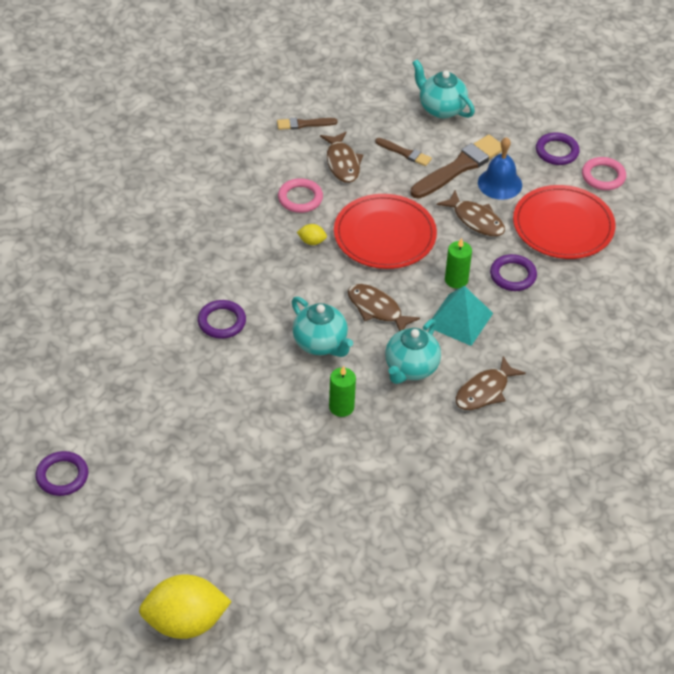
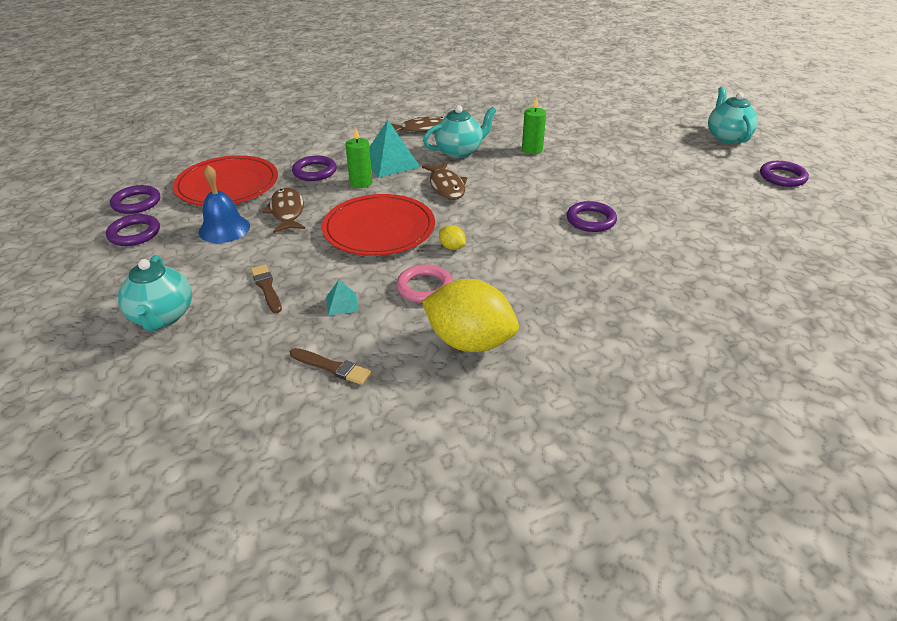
camera: 145 degrees left, 10 degrees down
(185, 623) = (709, 105): yellow lemon -> yellow lemon (469, 342)
(320, 344) = (515, 182): turquoise teapot -> turquoise teapot (727, 137)
(342, 163) = (342, 304): brown fish -> turquoise pyramid
(459, 167) = (236, 255): brown brush -> none
(603, 176) = (136, 203): pink ring -> purple ring

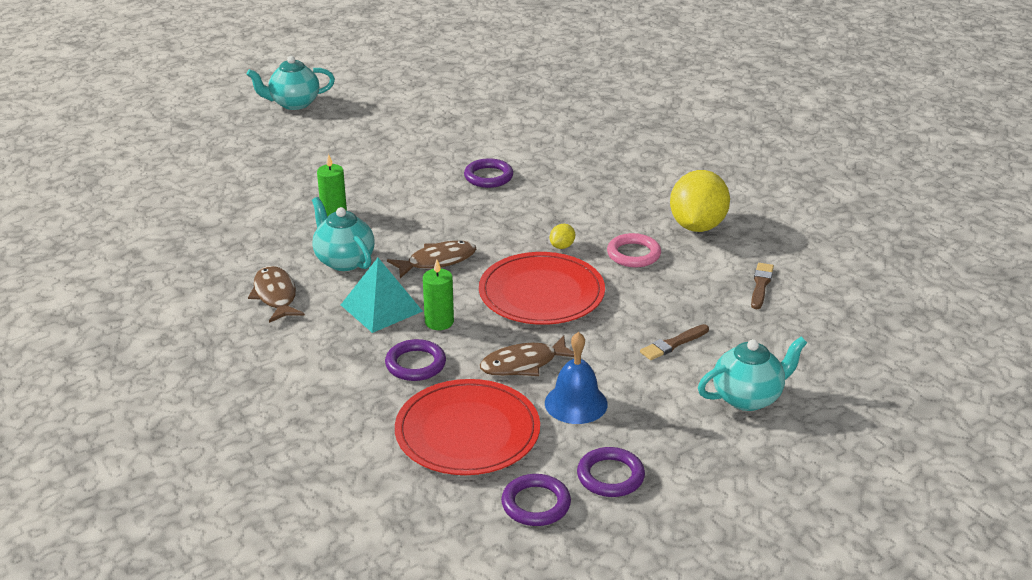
camera: 100 degrees left, 5 degrees down
(342, 304) = (678, 295): turquoise pyramid -> none
(782, 177) = (382, 86): purple ring -> none

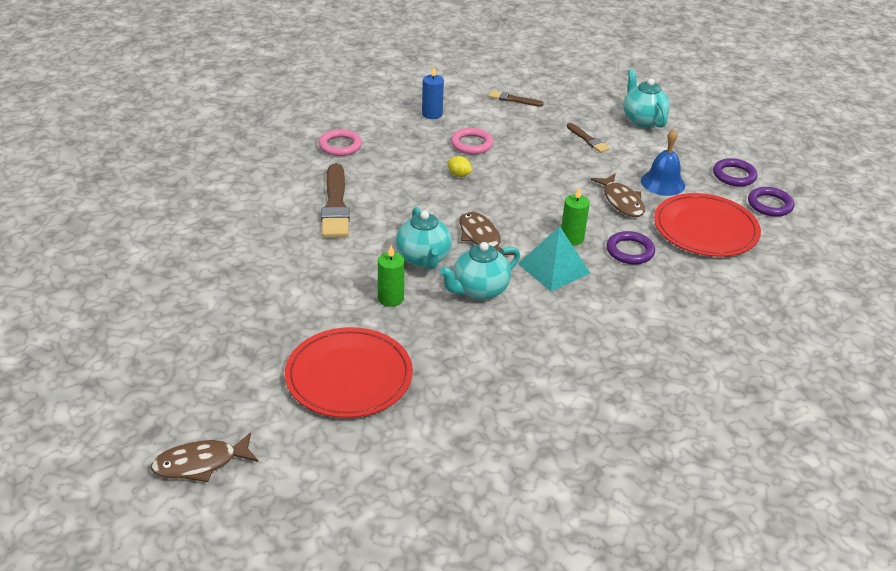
camera: 90 degrees left, 5 degrees up
(275, 296) = (538, 330): brown fish -> brown fish (200, 463)
(294, 103) = (127, 336): turquoise teapot -> turquoise teapot (423, 259)
(488, 177) = (335, 205): purple ring -> brown brush
(541, 293) = (528, 188): red plate -> red plate (349, 376)
(605, 173) = (340, 146): none -> pink ring
(697, 226) = (432, 114): yellow lemon -> blue candle

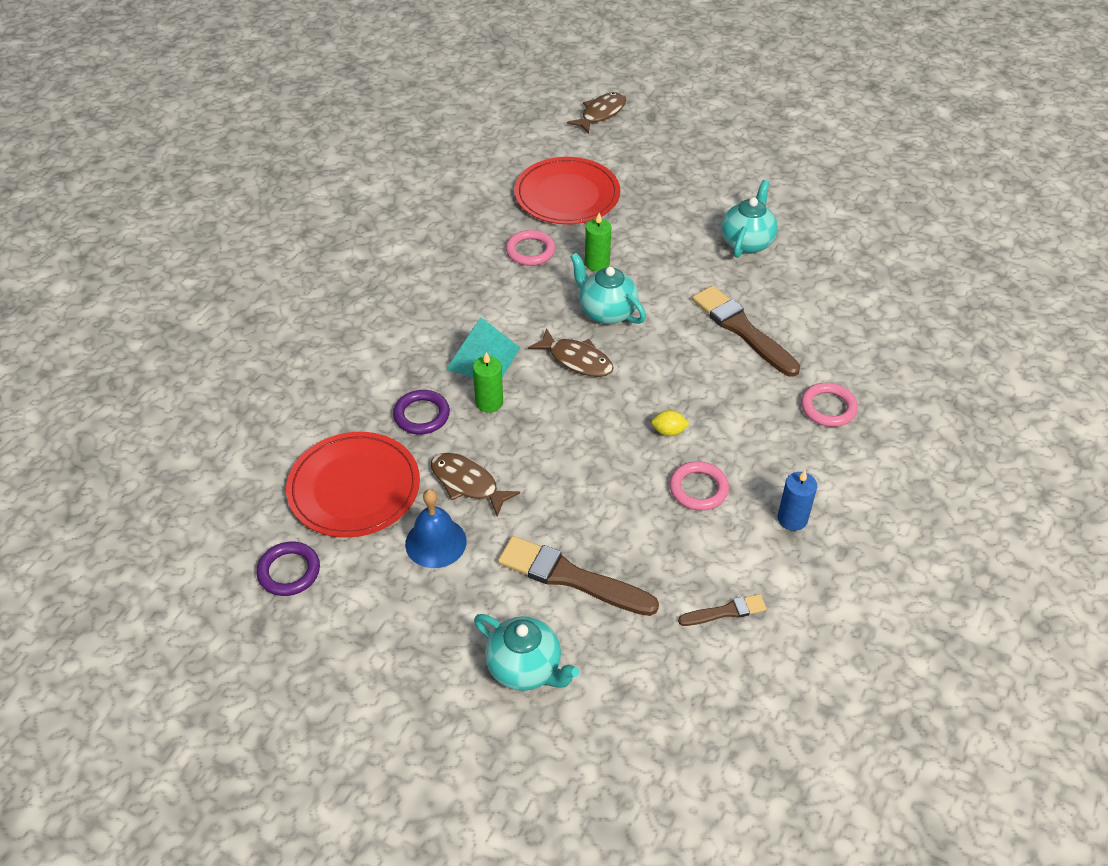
camera: 150 degrees right, 10 degrees up
(439, 336) = (530, 251): none -> pink ring
(479, 290) = (532, 304): turquoise teapot -> turquoise teapot (747, 242)
(588, 140) = (571, 577): brown brush -> brown brush, size x1.90
(734, 175) = (351, 607): purple ring -> none

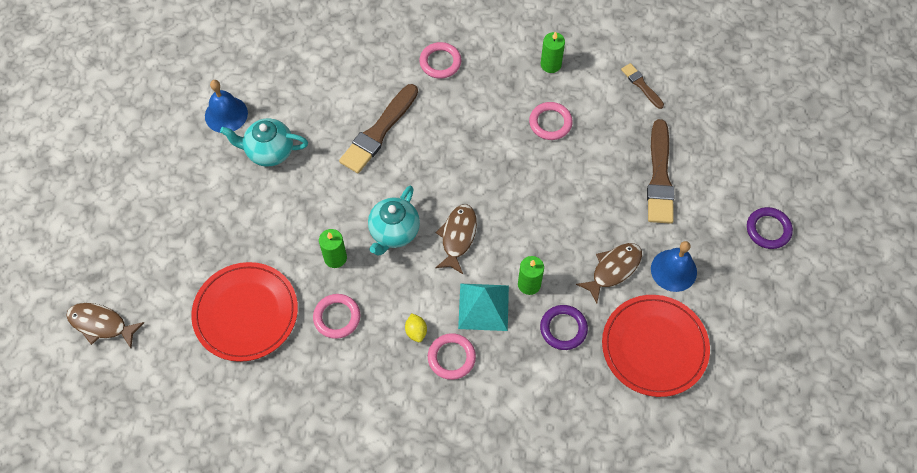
camera: 110 degrees left, 15 degrees up
(289, 571) = (745, 357): purple ring -> purple ring (768, 229)
(441, 319) = (451, 357): none -> pink ring
(467, 483) = (613, 269): brown fish -> brown fish turned 150 degrees counterclockwise
(525, 668) = (738, 181): turquoise teapot -> none
(668, 431) = (505, 154): yellow lemon -> yellow lemon (416, 331)
(792, 519) = (550, 64): blue candle -> green candle
(806, 221) = (226, 114): none -> blue bell

